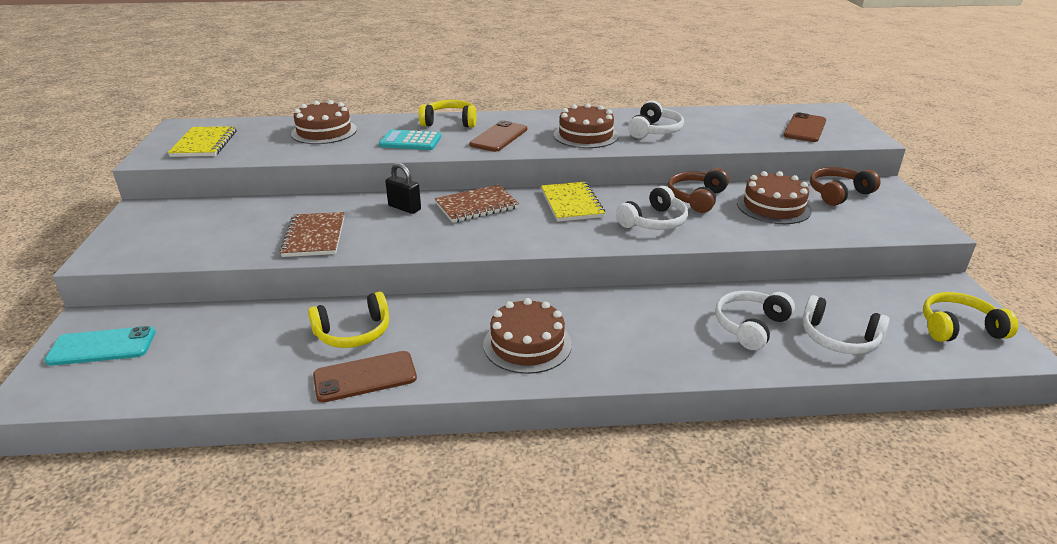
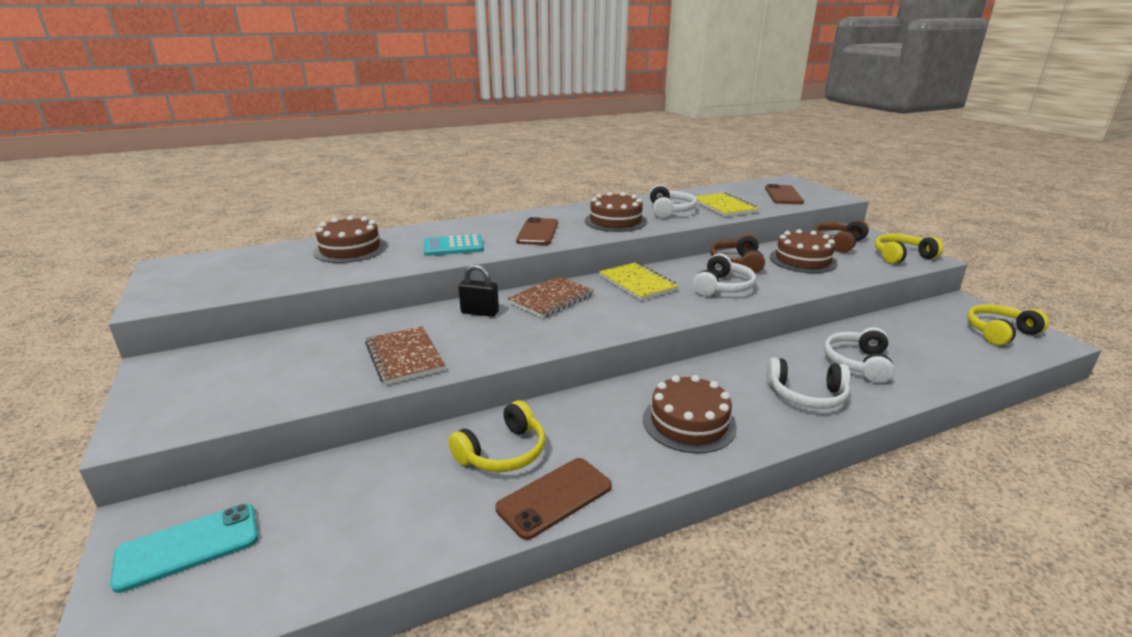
camera: 20 degrees left, 5 degrees down
(204, 144) = (214, 279): yellow notebook -> yellow notebook (723, 207)
(450, 122) = (477, 225): yellow headphones -> yellow headphones (901, 256)
(838, 338) = (930, 359): white headphones -> white headphones (806, 395)

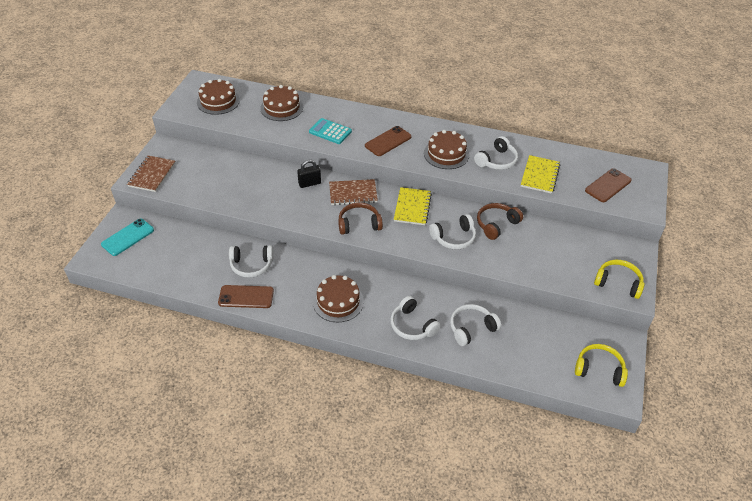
camera: 40 degrees right, 20 degrees up
(188, 546) = (128, 237): turquoise phone -> turquoise phone turned 60 degrees counterclockwise
(405, 357) = (249, 195): brown notebook -> brown notebook (152, 175)
(480, 312) = (309, 183): black padlock -> black padlock turned 75 degrees counterclockwise
(503, 452) = (251, 265): yellow headphones -> white headphones
(802, 260) = (542, 246): brown cake -> brown cake (218, 101)
(838, 243) = (598, 247): brown headphones -> brown headphones (359, 224)

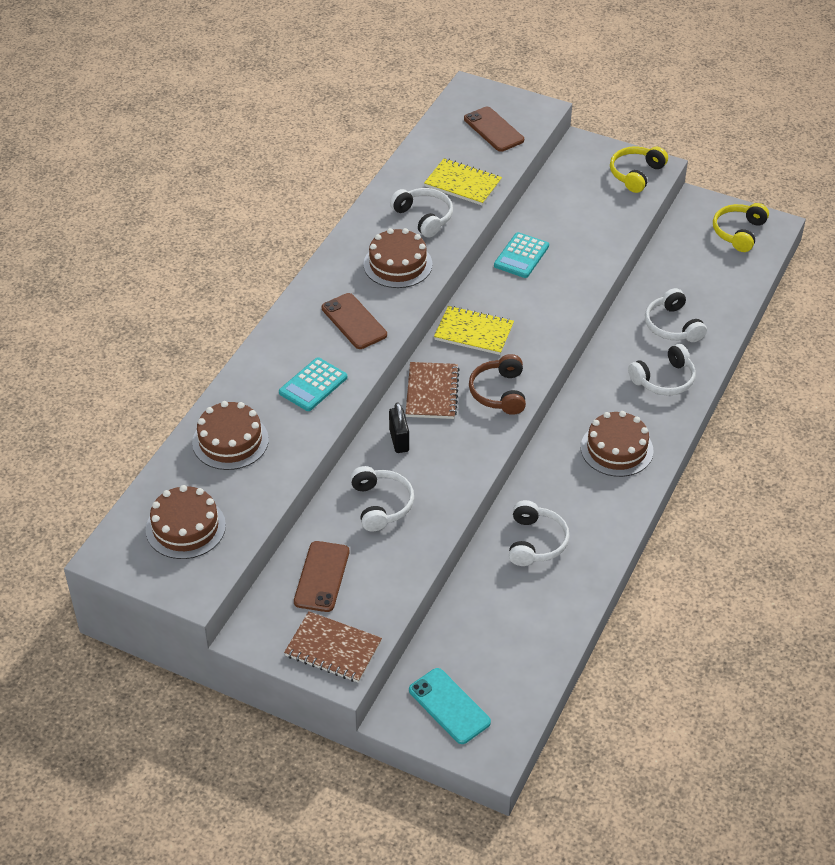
camera: 80 degrees left, 0 degrees up
(246, 297) = (598, 550): brown phone -> brown phone (321, 577)
(454, 238) = (541, 300): white headphones -> white headphones (381, 504)
(496, 224) = (521, 256): brown headphones -> turquoise calculator

